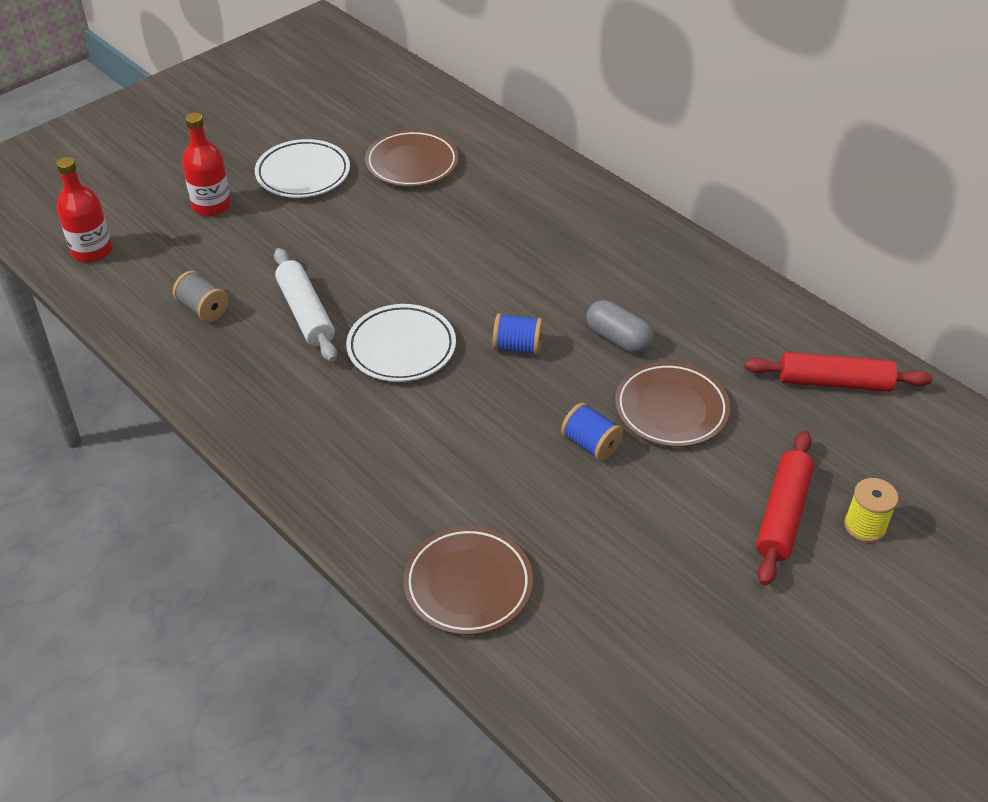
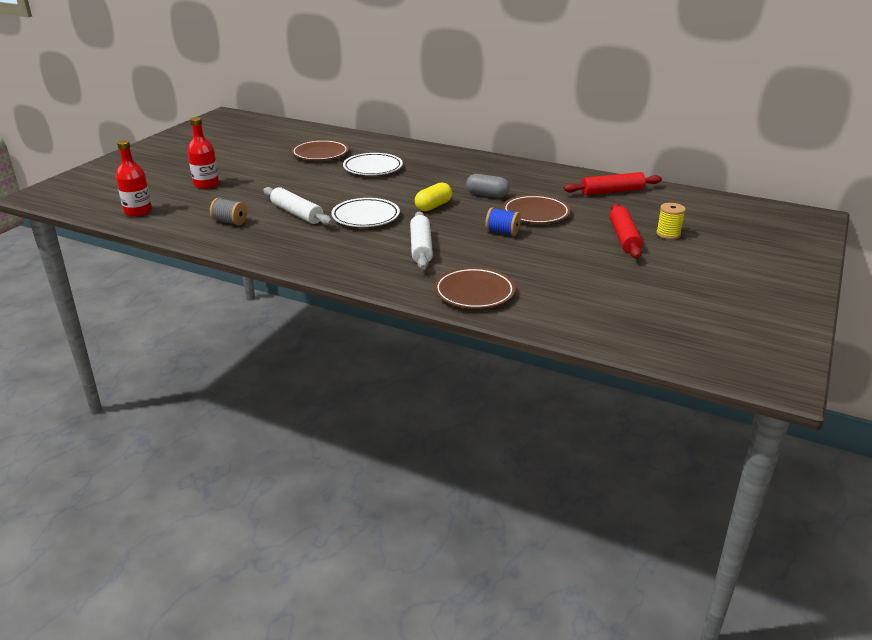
camera: 20 degrees left, 15 degrees down
(303, 174) = (256, 166): white plate -> white plate (373, 168)
(445, 449) = (421, 247): none -> white rolling pin
(517, 347) = (433, 206): blue spool -> yellow capsule

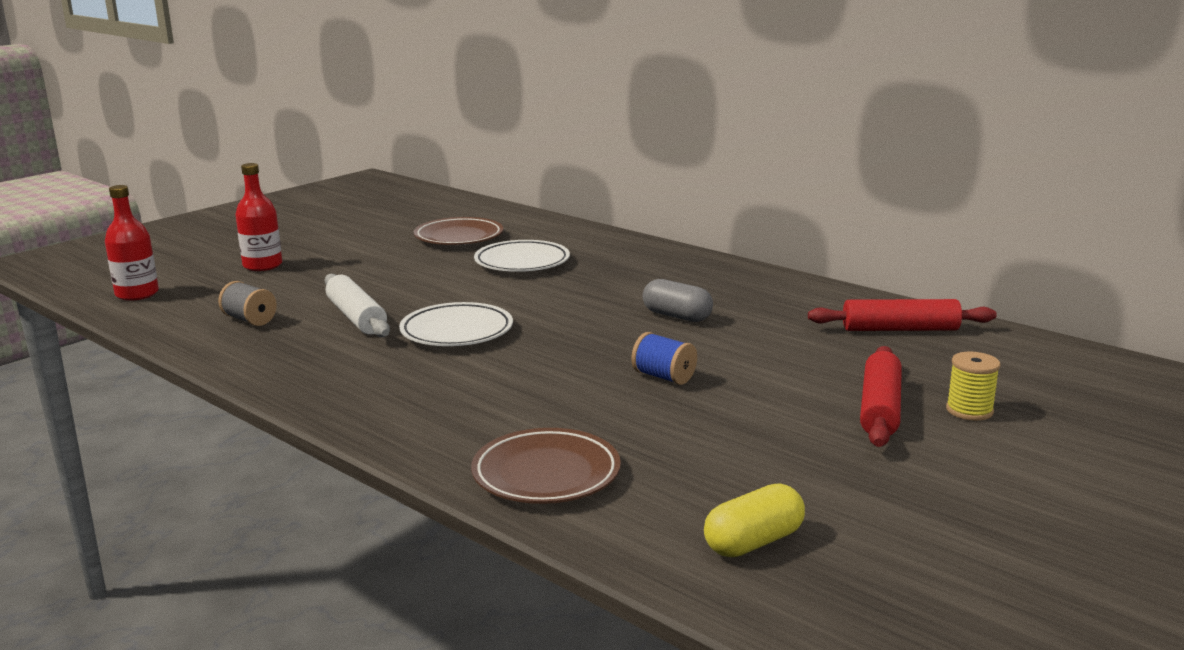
camera: 15 degrees right, 10 degrees down
(421, 247) = (509, 388): white rolling pin -> none
(433, 206) = (576, 325): yellow capsule -> yellow capsule (753, 542)
(536, 213) = (741, 352): brown plate -> none

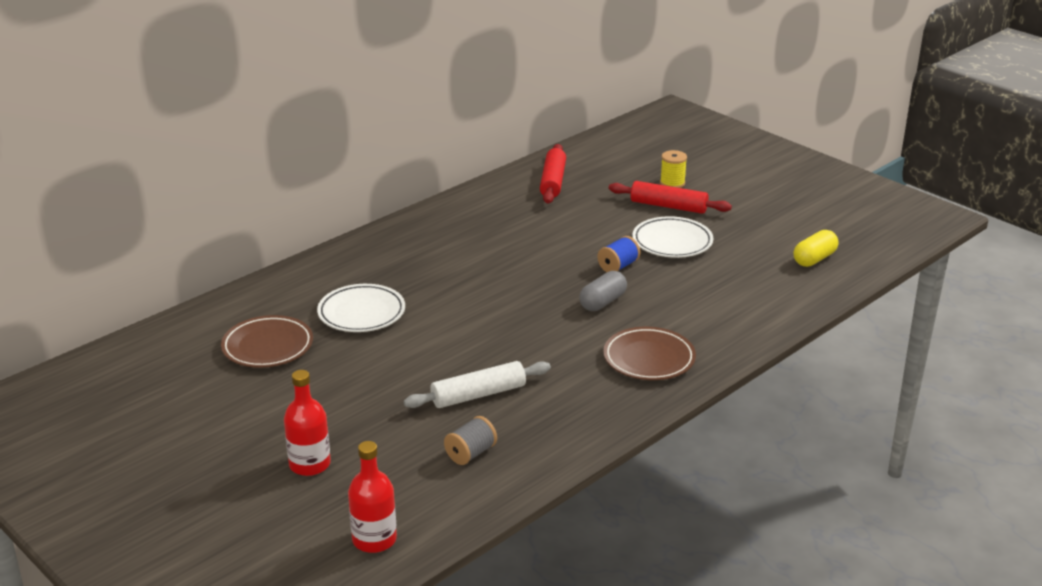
camera: 85 degrees left, 10 degrees up
(457, 332) = (522, 345): white plate -> white plate (672, 242)
(546, 474) = (750, 312): brown plate -> brown plate (649, 359)
(677, 316) = (511, 253): grey capsule -> grey capsule (603, 302)
(753, 542) = (814, 259): yellow capsule -> yellow capsule turned 75 degrees clockwise

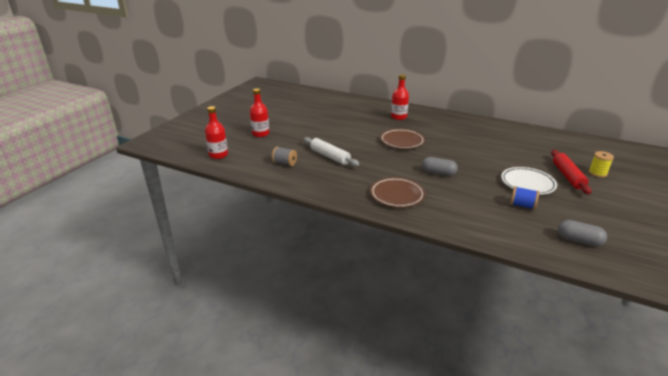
camera: 70 degrees right, 0 degrees up
(268, 347) = (332, 111): brown plate -> brown plate (402, 141)
(361, 313) = (371, 121): white plate -> none
(366, 278) = (398, 117): none -> red bottle
(553, 181) = (542, 139): red rolling pin -> none
(618, 266) = (479, 171): blue spool -> blue spool (522, 205)
(814, 259) = (579, 240): yellow capsule -> grey capsule

